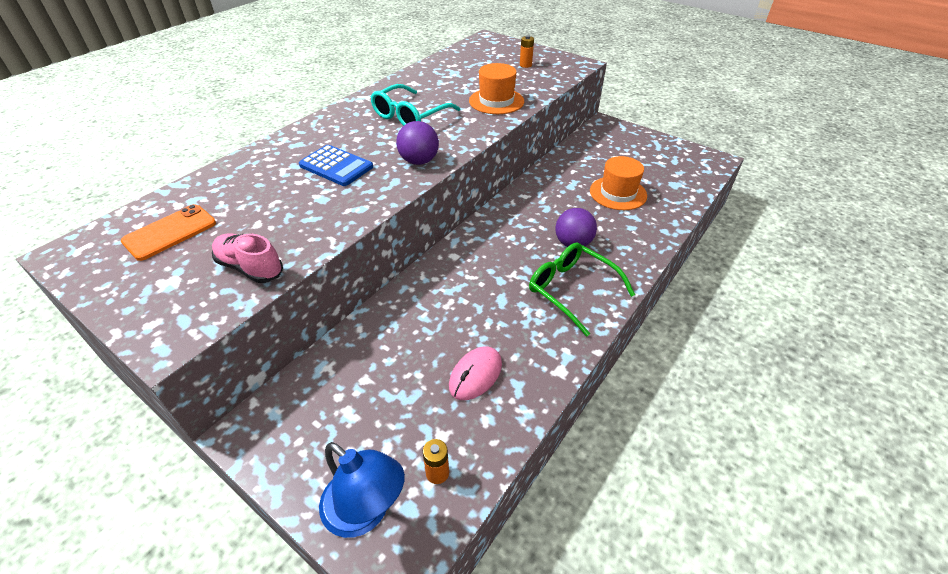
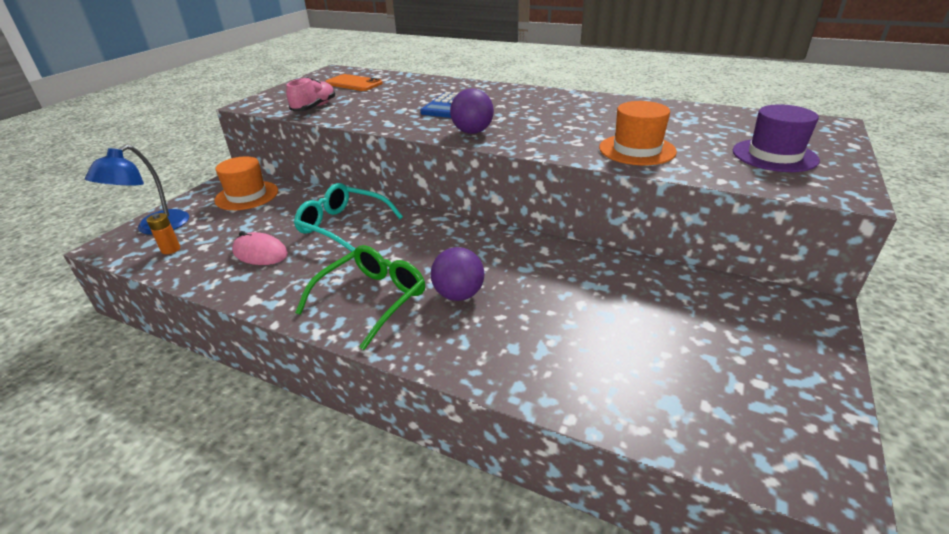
camera: 80 degrees right, 10 degrees down
(410, 116) = (560, 117): turquoise glasses -> turquoise glasses (343, 226)
(525, 65) = (774, 155): orange battery -> purple hat
(618, 193) = (597, 331): orange hat -> orange hat (247, 195)

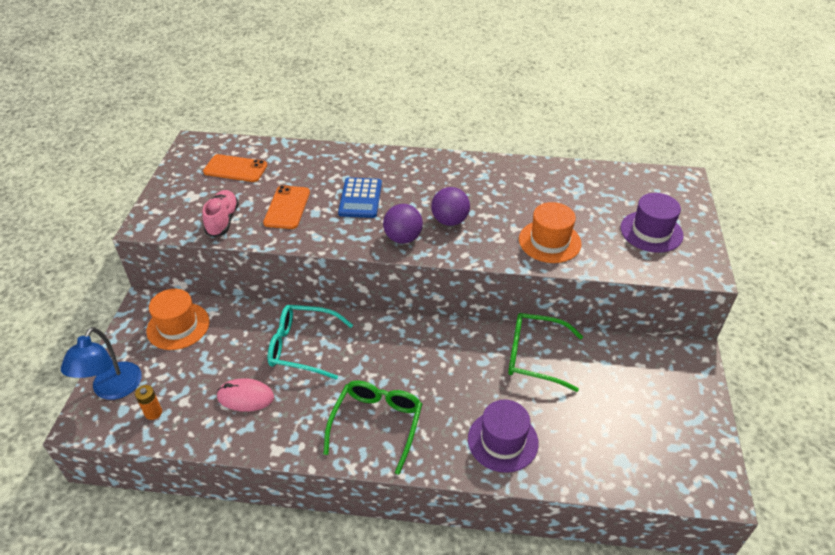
camera: 20 degrees left, 10 degrees up
(377, 106) = (287, 207): none -> orange phone
(458, 295) = (443, 402): purple ball -> purple ball (450, 221)
(510, 345) = (502, 441): none -> purple hat
(592, 274) = (535, 356): none -> green glasses

